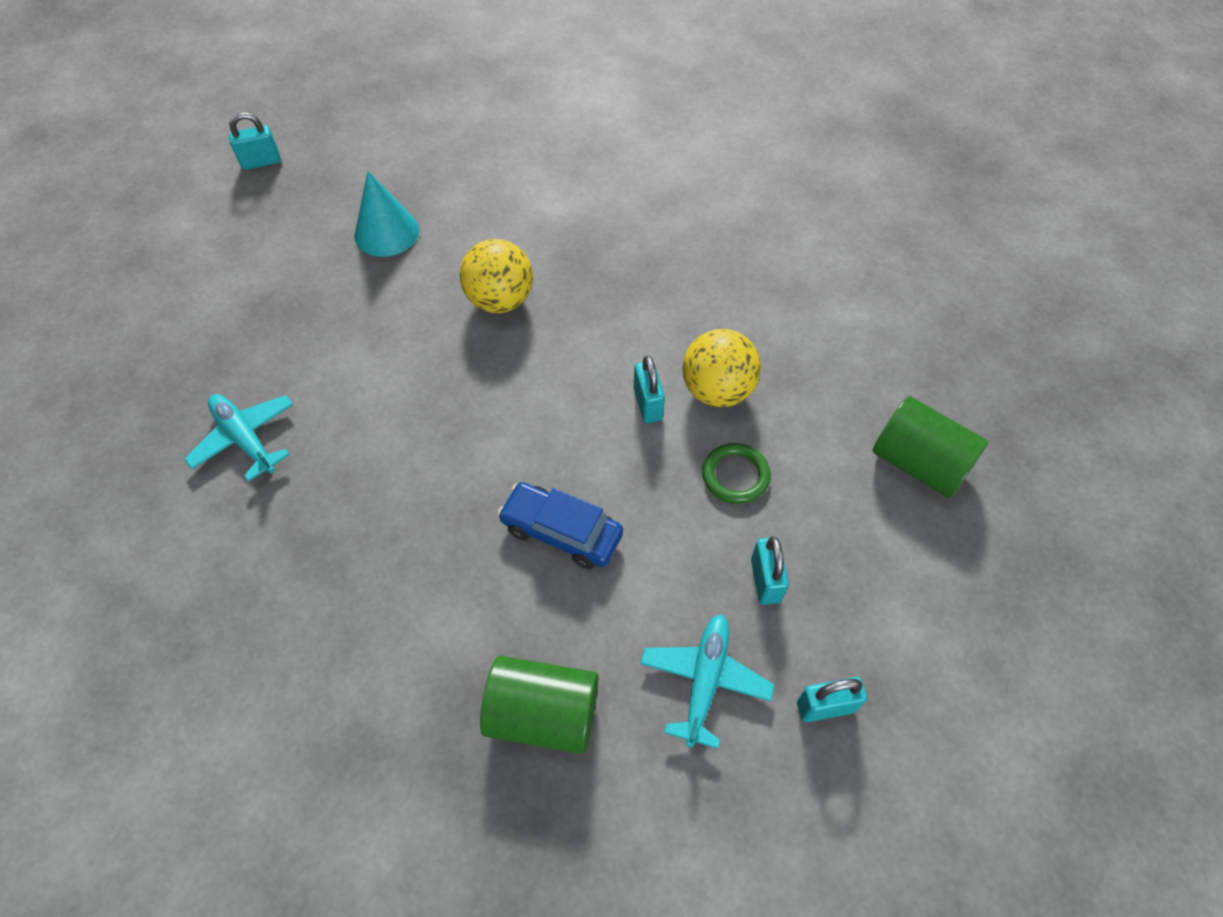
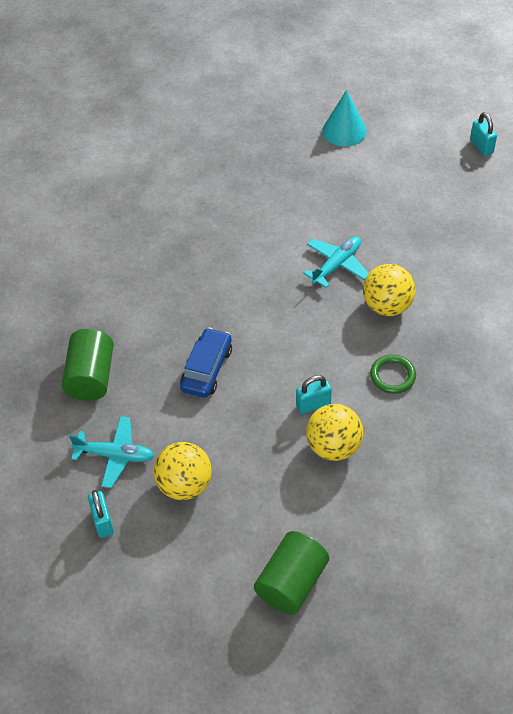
camera: 85 degrees right, 5 degrees down
(245, 439) = (249, 202): turquoise plane -> turquoise plane (337, 265)
(386, 232) = (434, 230): turquoise cone -> turquoise cone (344, 130)
(735, 475) = (262, 463): green ring -> green ring (392, 376)
(765, 580) = (185, 485): turquoise padlock -> yellow ball

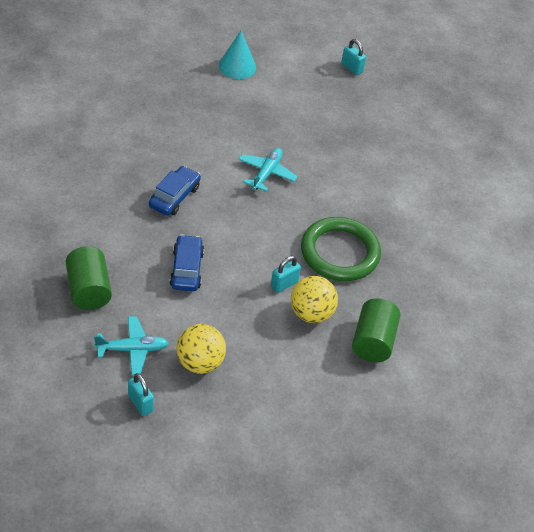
camera: 25 degrees left, 5 degrees down
(221, 280) = (174, 197): none -> blue car
(291, 583) = (312, 422): green cylinder -> green cylinder (373, 341)
(387, 306) = (317, 200): yellow ball -> none
(392, 376) = (339, 253): green ring -> green ring, size x2.12

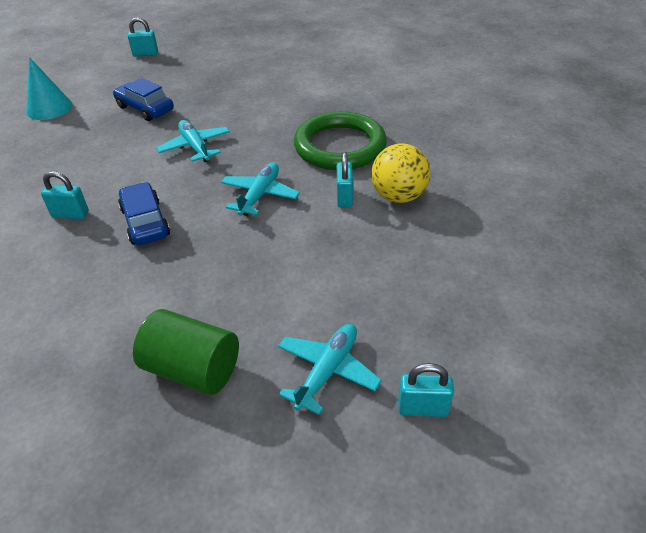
camera: 45 degrees left, 5 degrees down
(151, 157) = (70, 214): none -> turquoise padlock
(187, 269) = (253, 260): blue car -> blue car (145, 108)
(199, 363) = (398, 314): yellow ball -> none
(247, 238) = (260, 195): none -> turquoise plane
(373, 341) = (466, 173): green cylinder -> none

